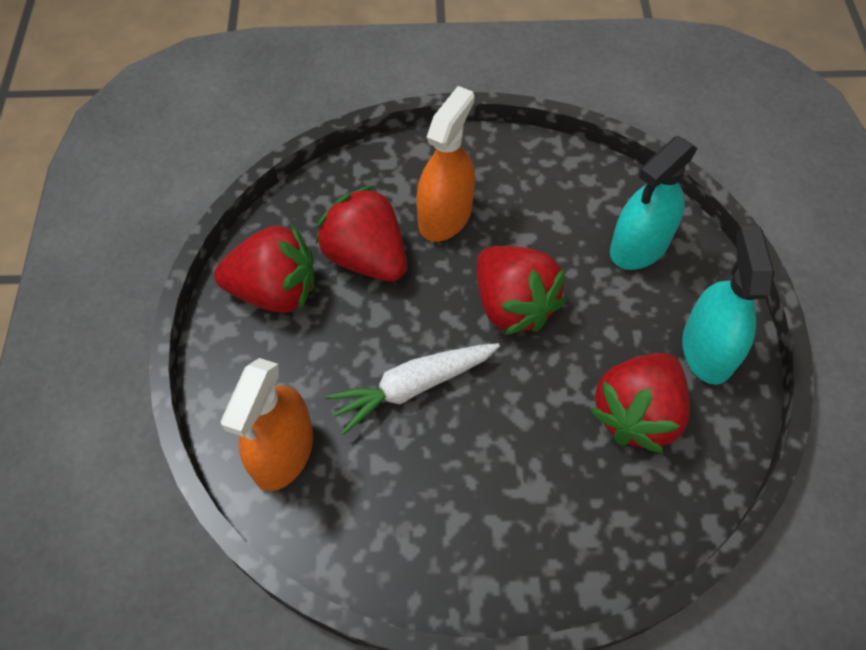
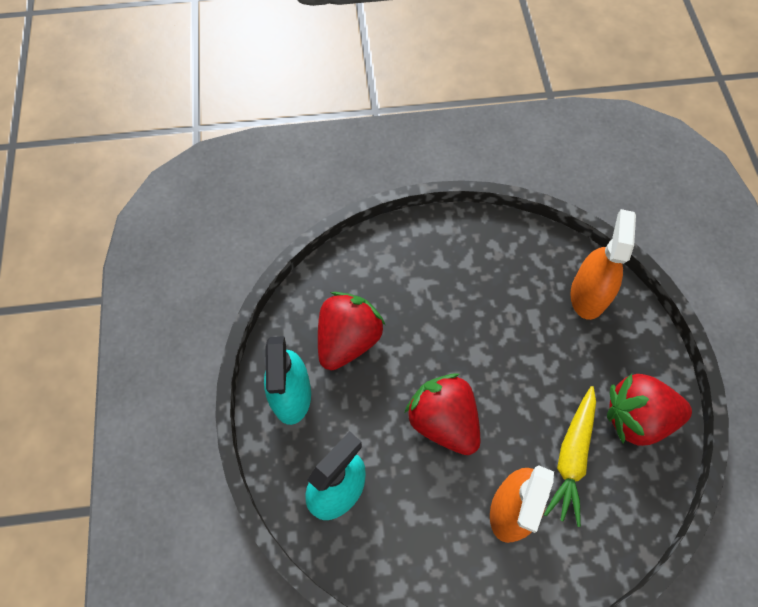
camera: 175 degrees right, 5 degrees up
(366, 257) = (571, 457): red strawberry -> yellow carrot
(412, 387) = (510, 347): white carrot -> none

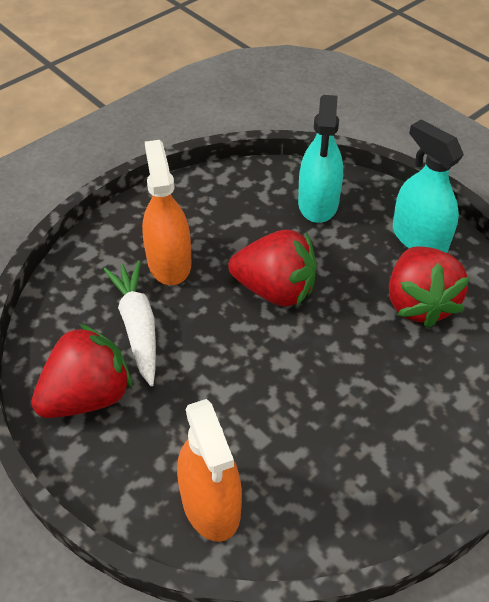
camera: 145 degrees right, 15 degrees down
(571, 457) = (138, 326): yellow carrot -> white carrot

